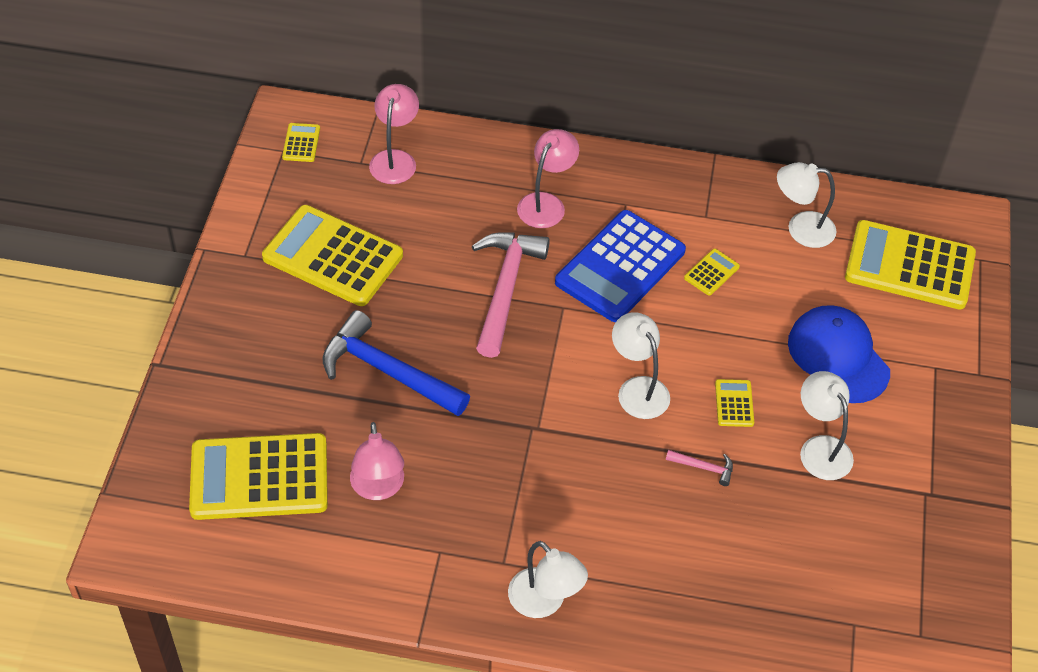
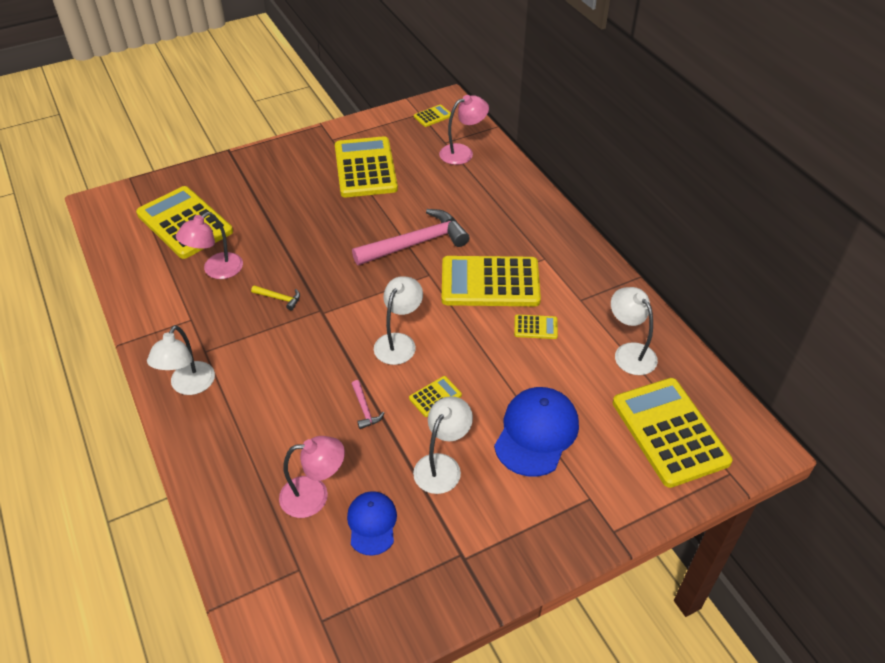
camera: 55 degrees right, 5 degrees down
(387, 371) = (304, 230): blue hammer -> none
(480, 454) = (279, 298): none -> yellow hammer
(546, 203) = (502, 225): pink lamp -> pink lamp (314, 495)
(620, 267) = (490, 282): blue calculator -> yellow calculator
(845, 540) = (372, 523): none -> blue cap

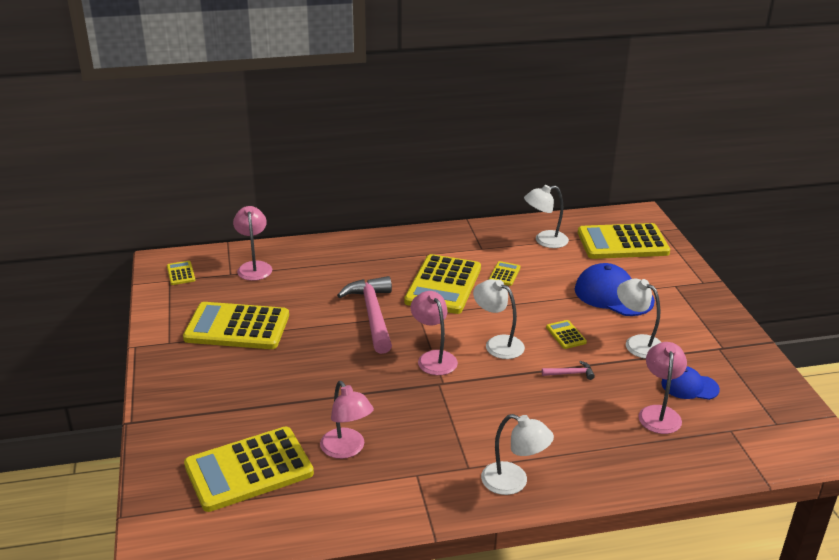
camera: 75 degrees left, 15 degrees down
(279, 298) = (411, 408): yellow hammer -> none
(359, 299) = (433, 358): none -> pink lamp

